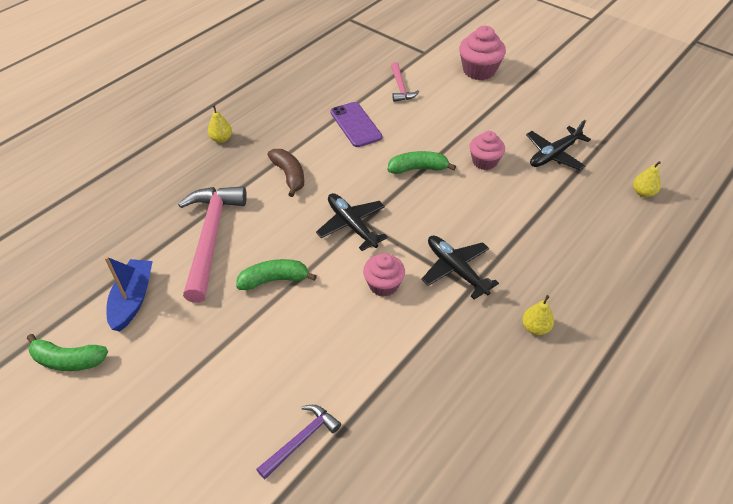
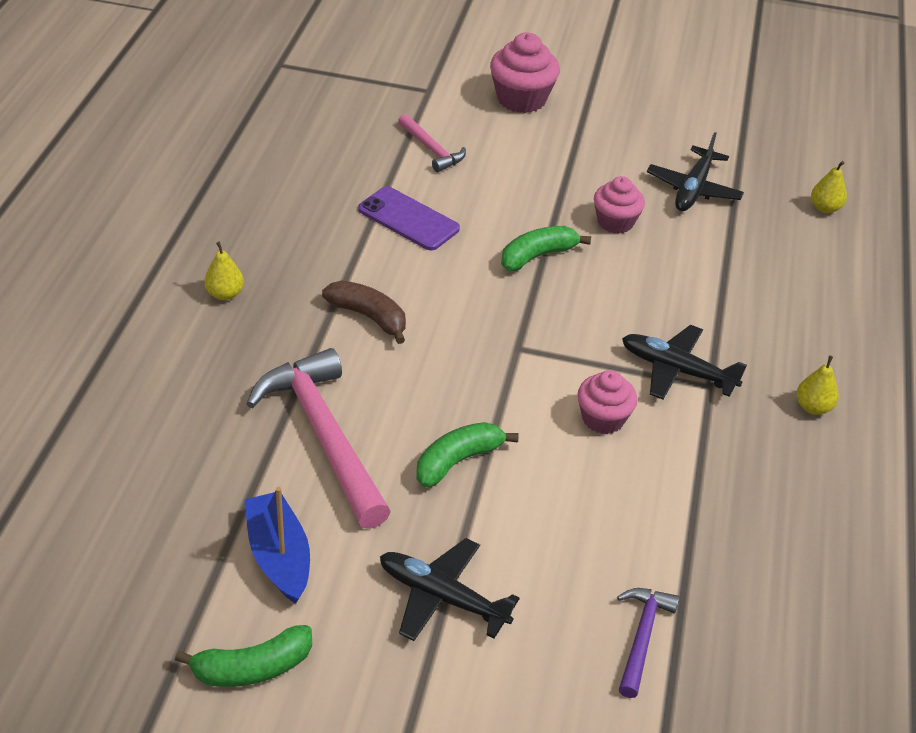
camera: 30 degrees left, 5 degrees down
(352, 225) = (506, 357): black plane -> black plane (442, 597)

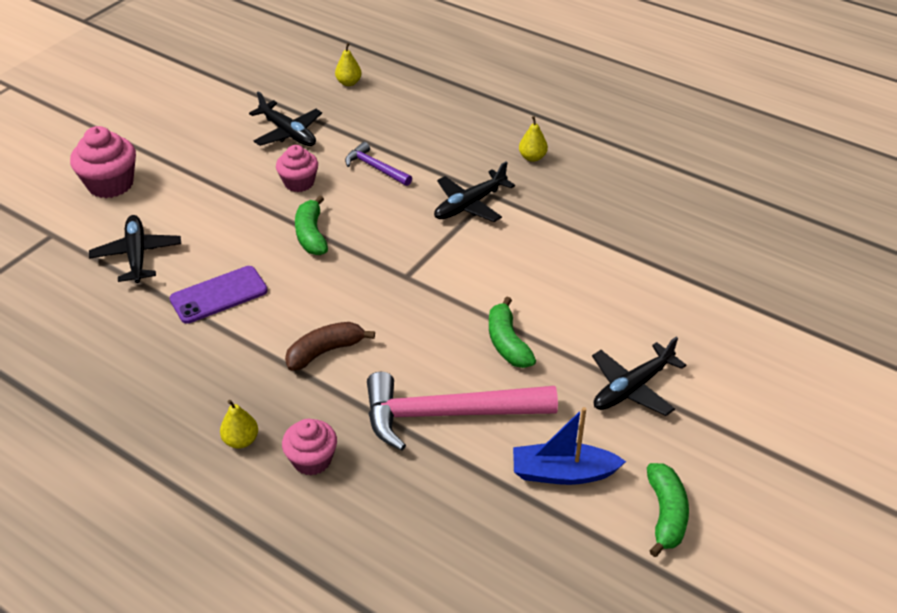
camera: 65 degrees left, 0 degrees up
(432, 149) = (137, 255): pink hammer -> black plane
(603, 418) = (499, 255): pink cupcake -> pink cupcake (312, 460)
(641, 637) = (695, 299): purple hammer -> purple hammer (375, 168)

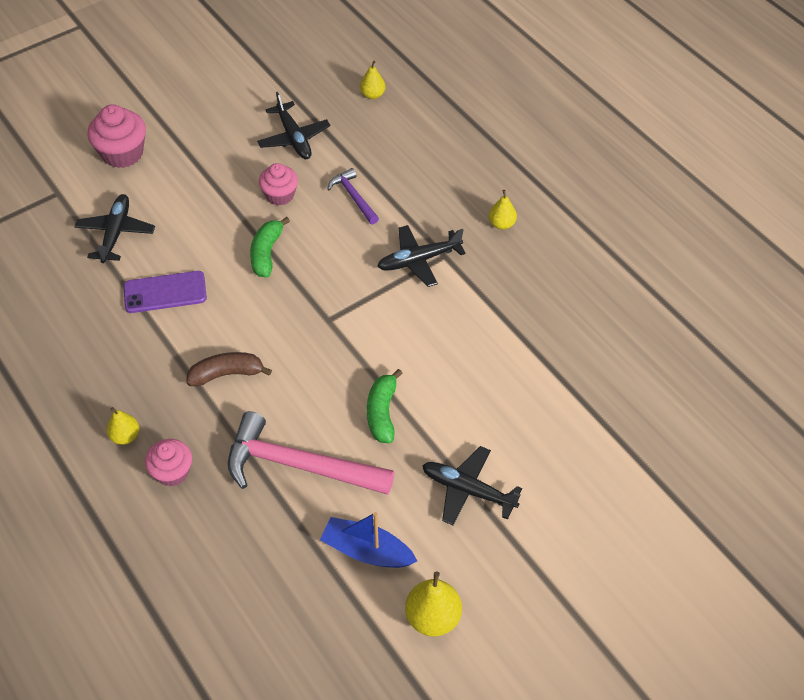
camera: 20 degrees right, 10 degrees up
(633, 387) = (468, 490): black plane -> black plane turned 45 degrees clockwise
(666, 514) = (433, 617): green banana -> yellow pear

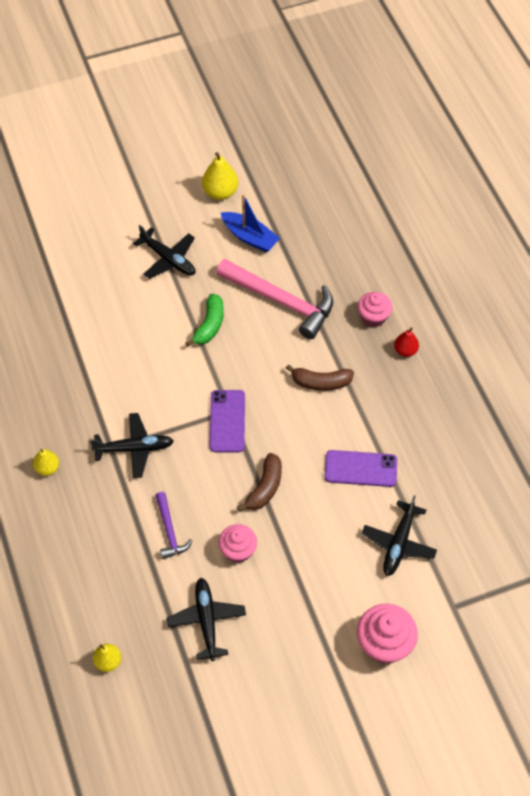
camera: 165 degrees left, 5 degrees up
(125, 436) = (405, 350): yellow pear -> red pear
(266, 253) = (265, 487): green banana -> brown banana
(326, 308) = (227, 421): none -> purple phone

